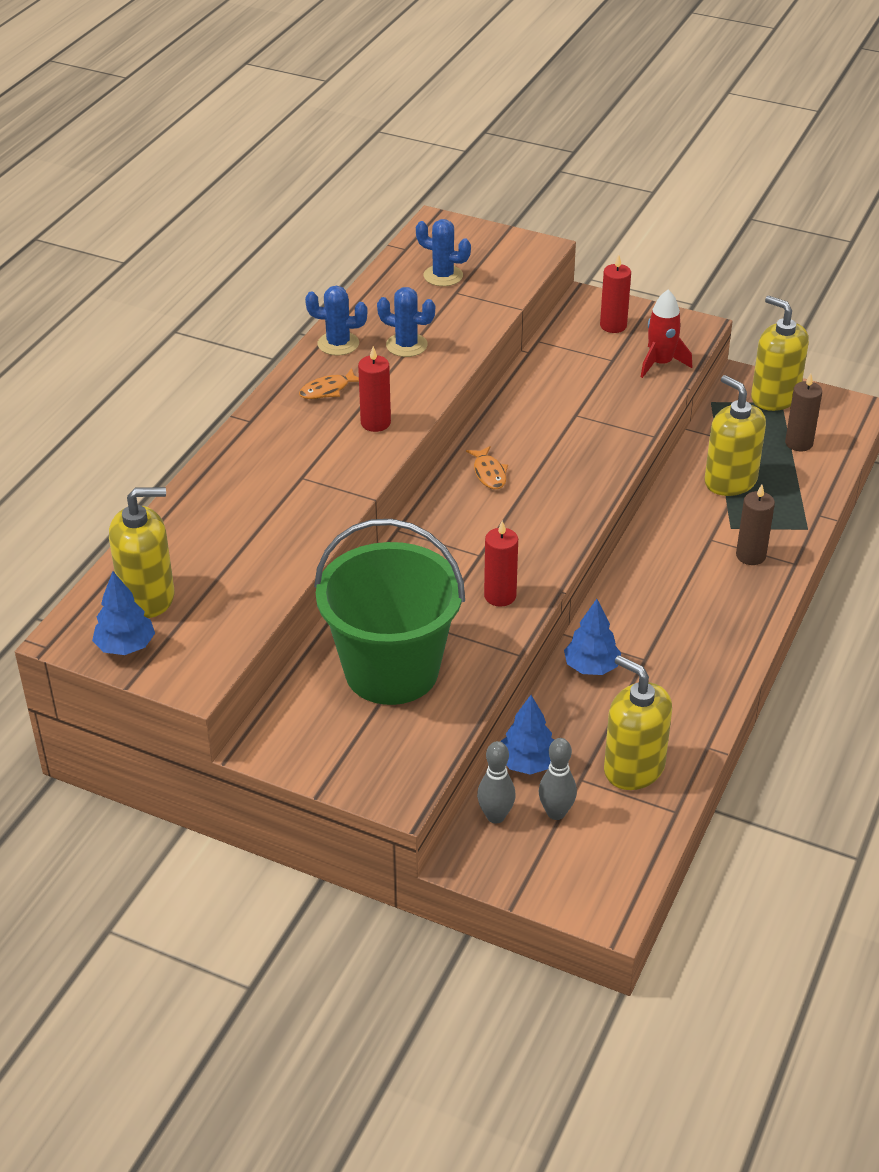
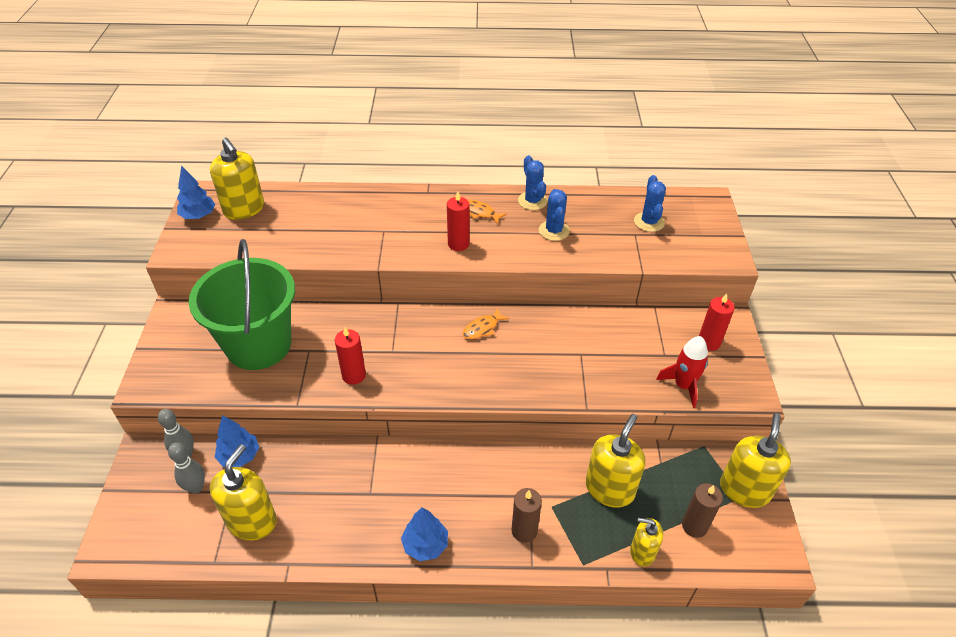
camera: 65 degrees right, 5 degrees up
(591, 667) = (348, 462): blue tree -> blue tree (425, 545)
(811, 486) = (642, 552): none -> yellow soap dispenser

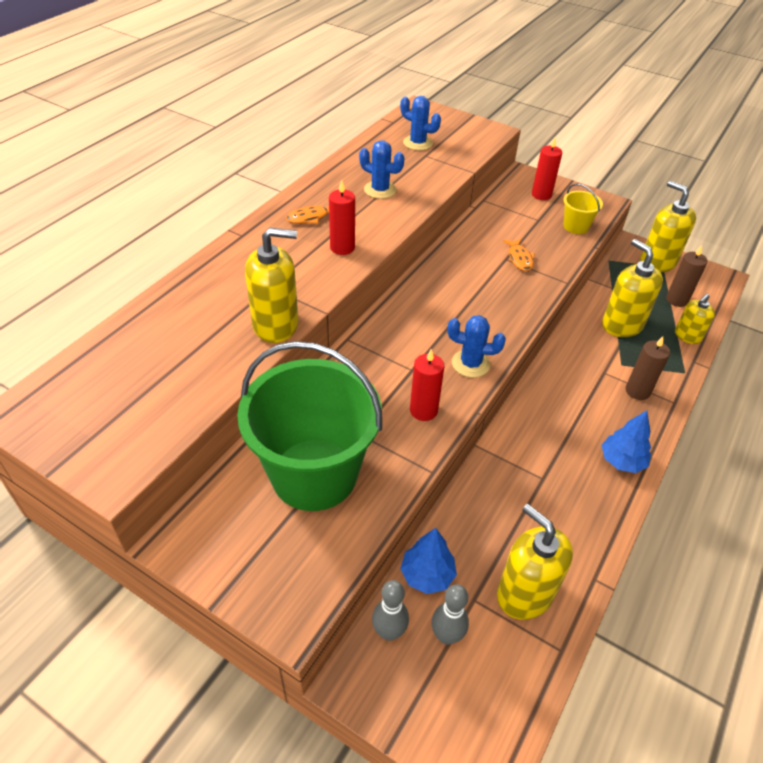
camera: 60 degrees left, 0 degrees up
(198, 216) = (64, 430): blue tree -> none
(244, 209) = (102, 382): yellow soap dispenser -> yellow soap dispenser (276, 325)
(482, 328) = (431, 299): orange fish -> orange fish (519, 258)
(532, 201) = (327, 183): blue cactus -> blue cactus (470, 364)
(683, 385) = (576, 226): red rocket -> yellow bucket

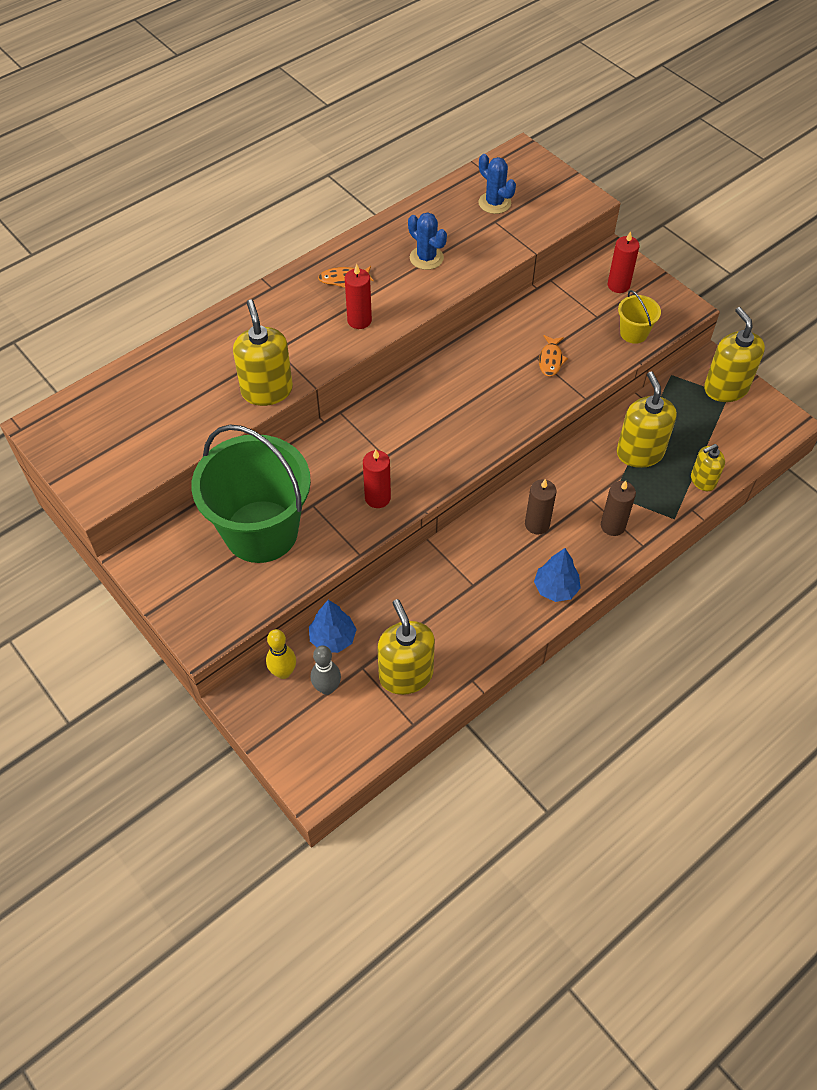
camera: 20 degrees right, 10 degrees up
(276, 325) = (267, 390): yellow soap dispenser -> yellow soap dispenser turned 120 degrees counterclockwise
(389, 632) = (283, 672): grey bowling pin -> yellow bowling pin
(470, 364) = (442, 463): blue cactus -> none
(677, 300) = (718, 438): brown candle -> brown candle (537, 524)

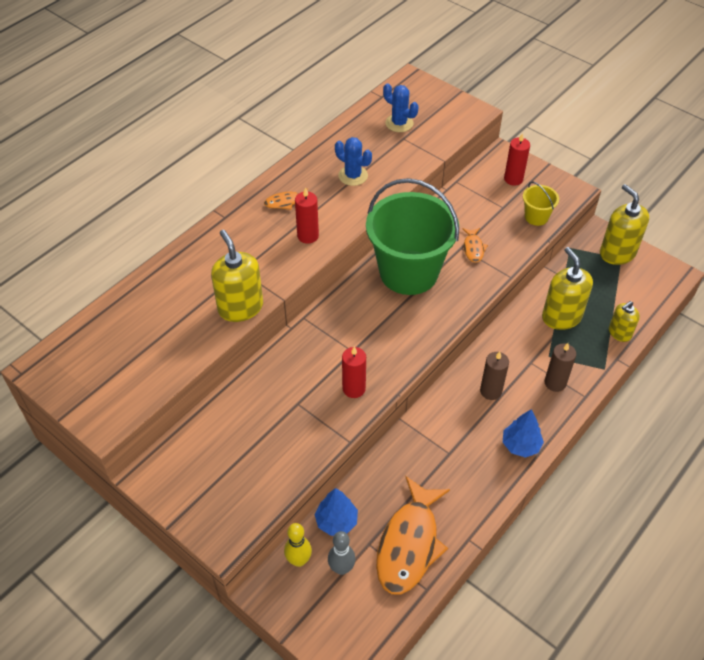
camera: 10 degrees left, 5 degrees down
(261, 531) = (257, 434): green bucket -> green bucket (408, 272)
(406, 674) = (409, 544): yellow soap dispenser -> orange fish

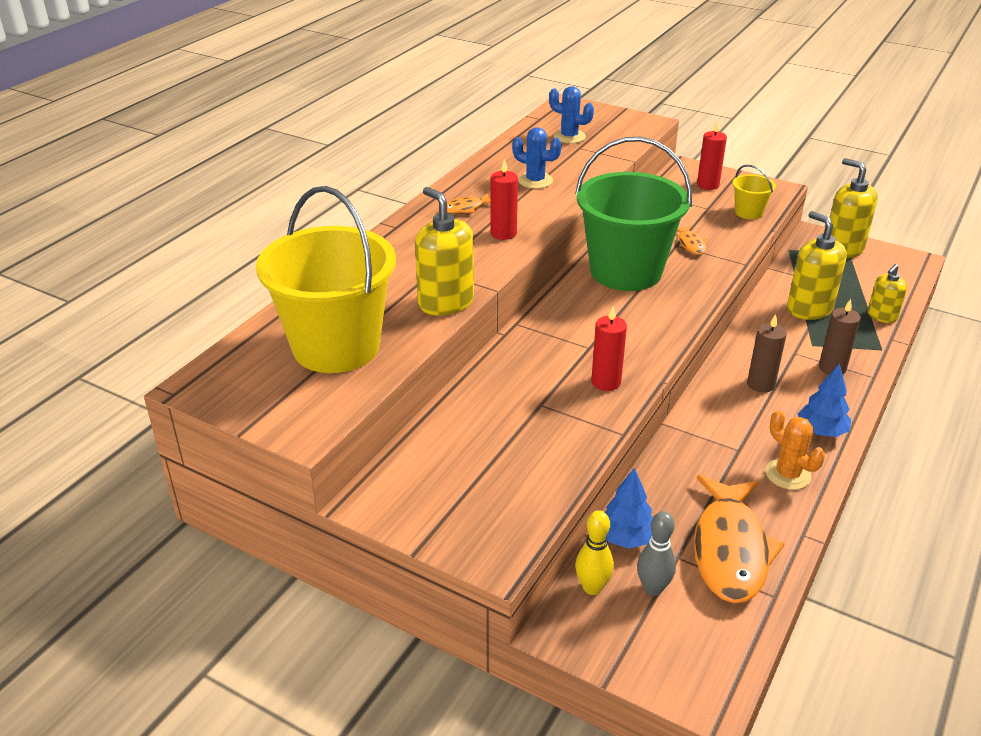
camera: 10 degrees left, 15 degrees down
(147, 343) = (336, 346): none -> yellow bucket
(478, 482) = (788, 474): none -> orange cactus

